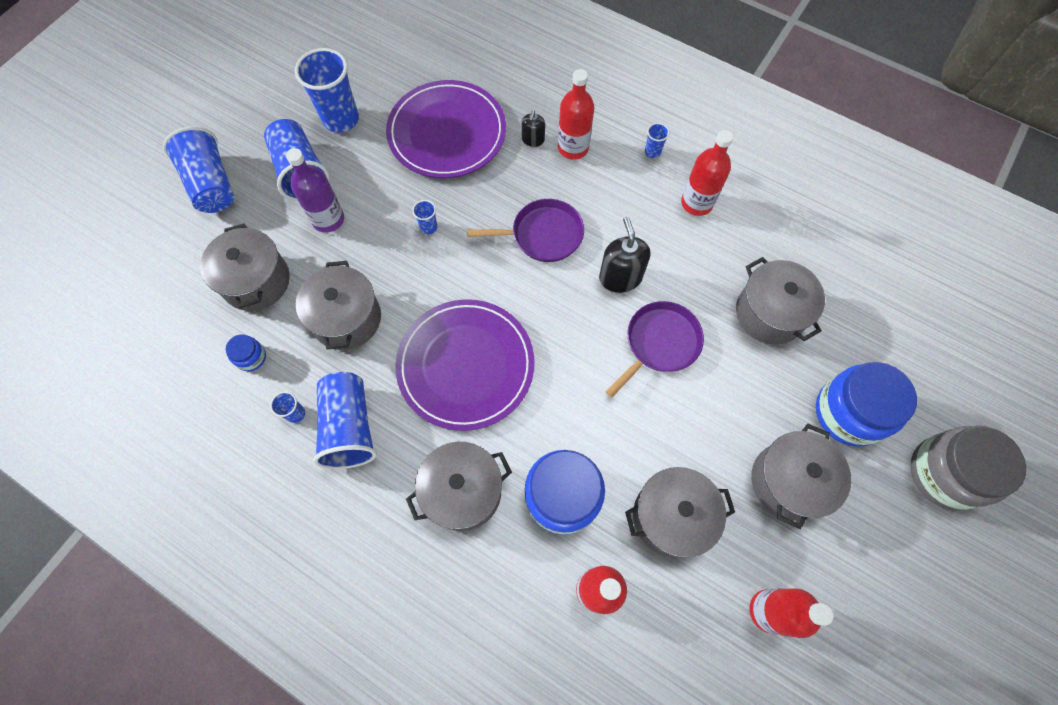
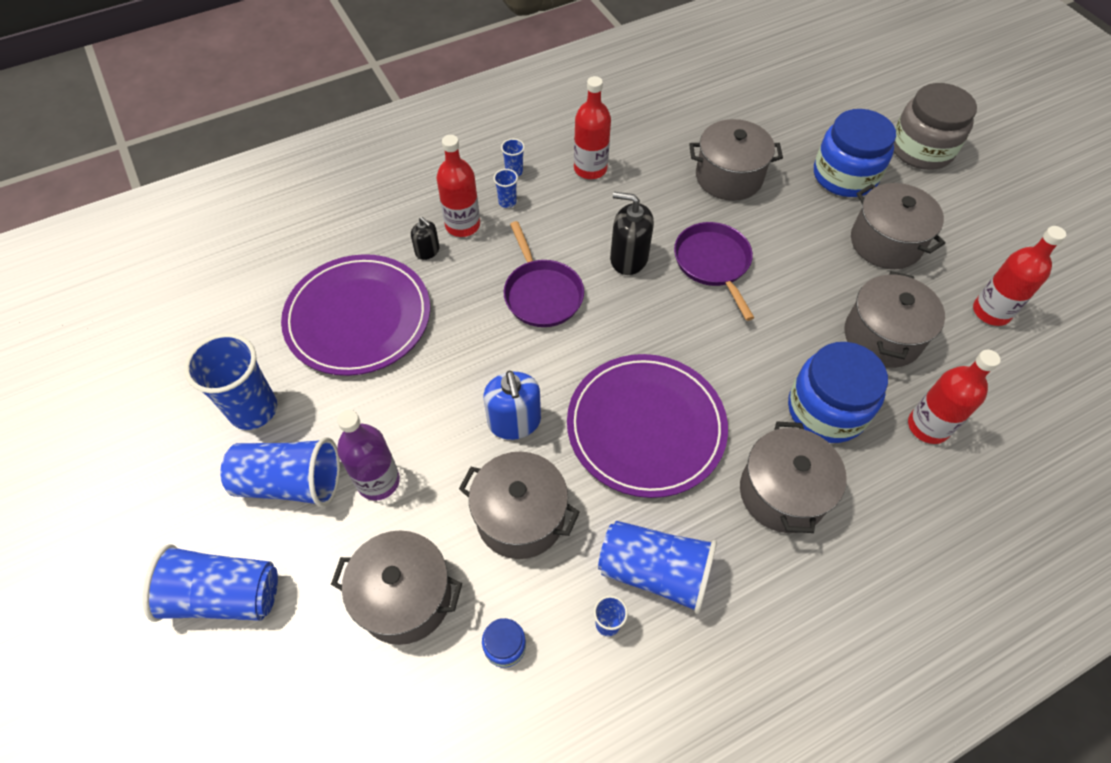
camera: 60 degrees left, 10 degrees down
(419, 275) = (514, 422): none -> blue soap dispenser
(429, 227) = (462, 387): blue cup -> blue cup (507, 202)
(543, 235) = (542, 294): purple pan -> purple pan turned 135 degrees clockwise

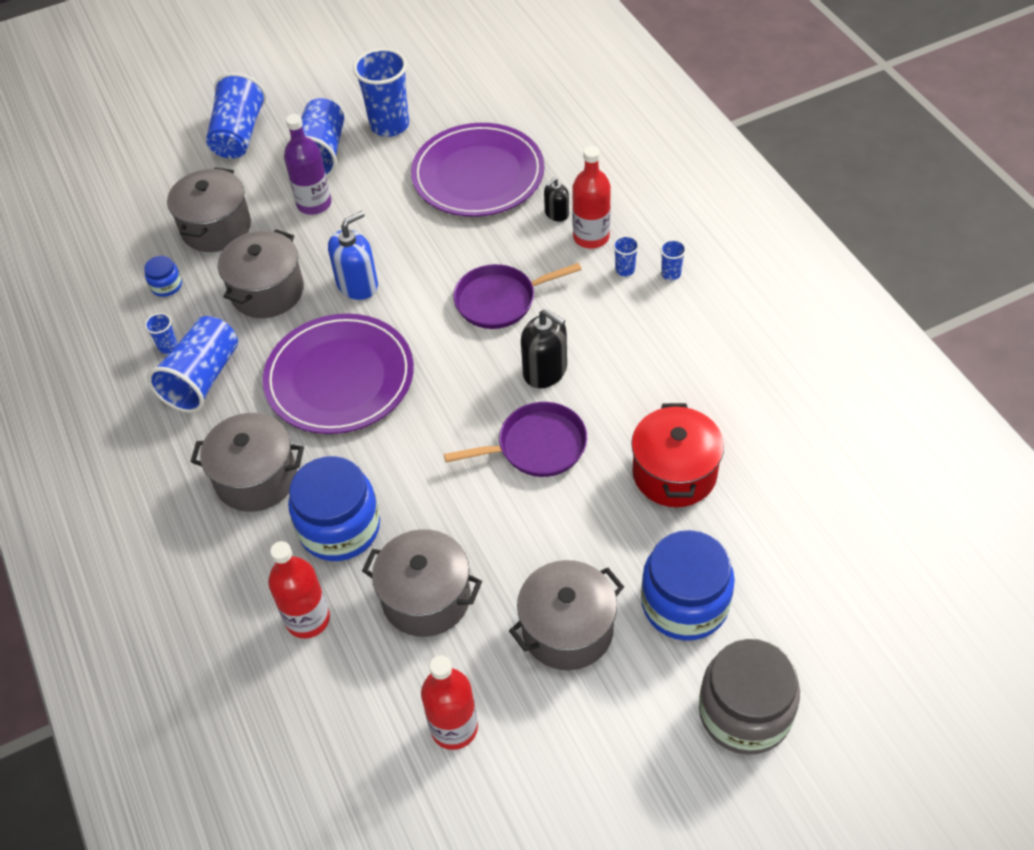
camera: 95 degrees right, 5 degrees down
(514, 422) = (357, 284): blue soap dispenser -> blue soap dispenser turned 150 degrees clockwise
(590, 169) = (679, 339): red bottle -> none
(628, 258) = (545, 371): black soap dispenser -> black soap dispenser turned 105 degrees clockwise
(728, 177) = (674, 473): grey pot -> red pot

